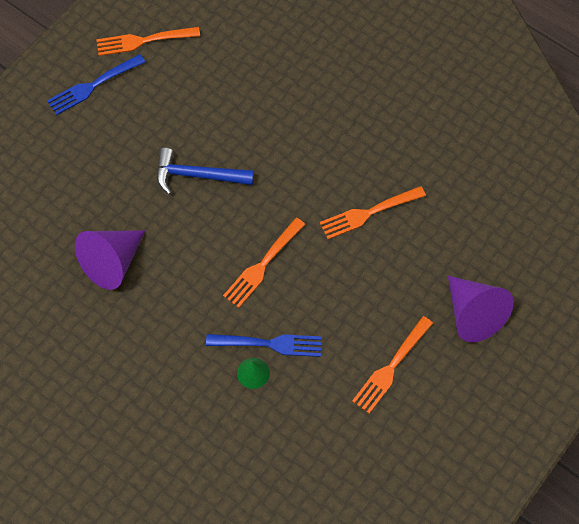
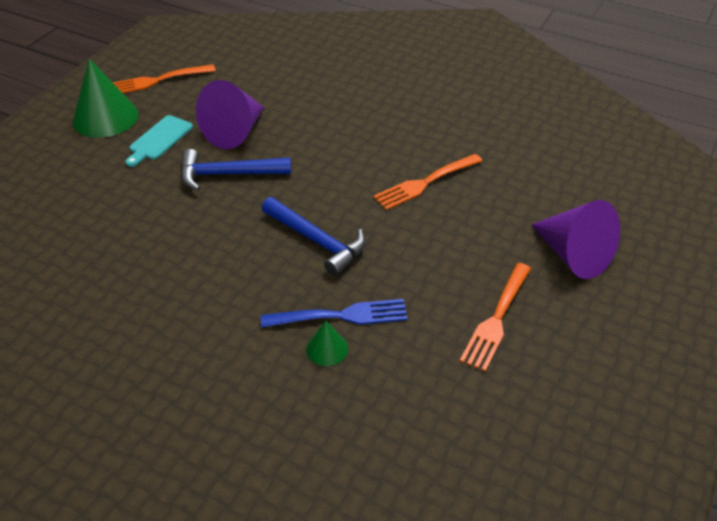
camera: 10 degrees left, 20 degrees down
(93, 85) = (105, 117): blue fork -> green cone
(112, 262) = (134, 262): purple cone -> purple cone (235, 132)
(140, 122) = (159, 140): none -> turquoise cutting board
(263, 264) = (317, 241): orange fork -> blue hammer

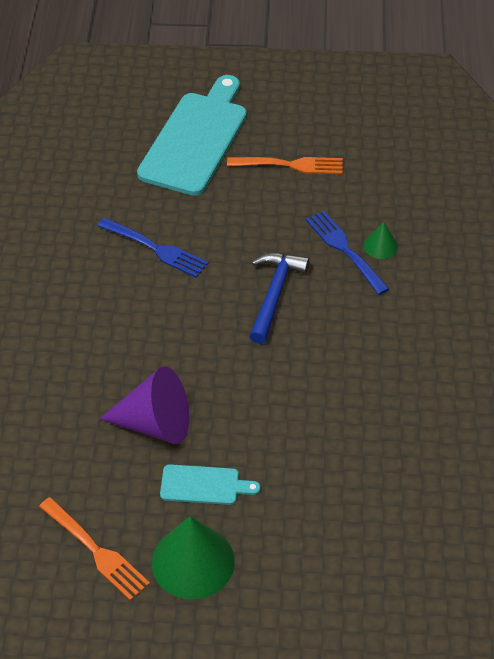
camera: 115 degrees left, 5 degrees up
(228, 174) = (225, 397): blue hammer -> none
(425, 182) = (155, 248): orange fork -> blue fork
(573, 255) = (196, 139): purple cone -> turquoise cutting board

